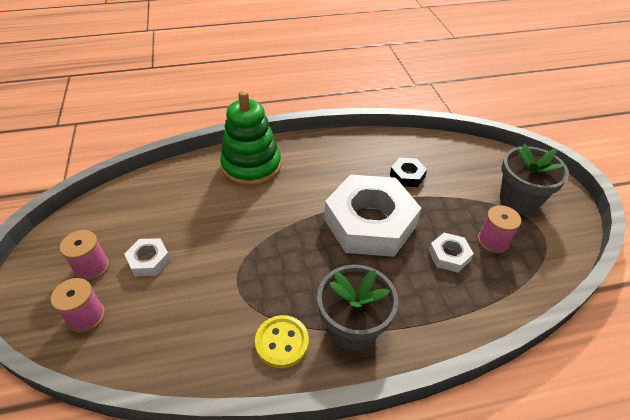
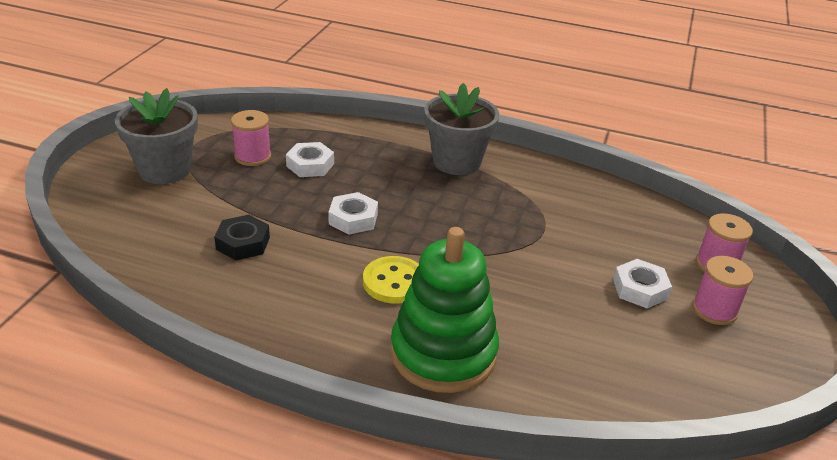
camera: 150 degrees left, 10 degrees down
(282, 342) = (525, 177): yellow button -> yellow button (394, 282)
(370, 223) = (353, 219): white nut -> white nut, size x0.42

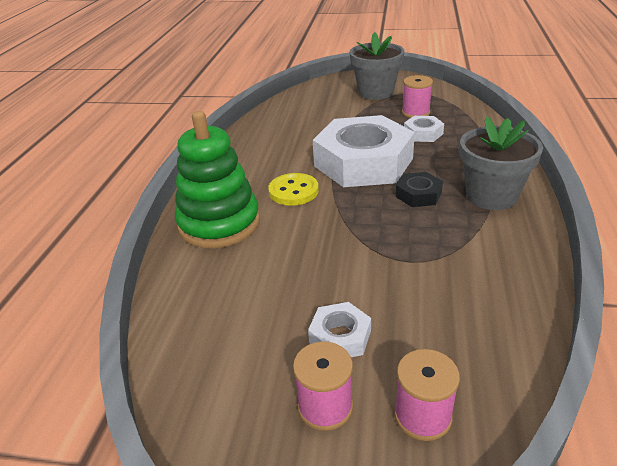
camera: 85 degrees right, 0 degrees up
(243, 243) = (311, 131): black nut -> black nut (418, 194)
(353, 219) = (363, 162): white nut -> white nut, size x2.36

